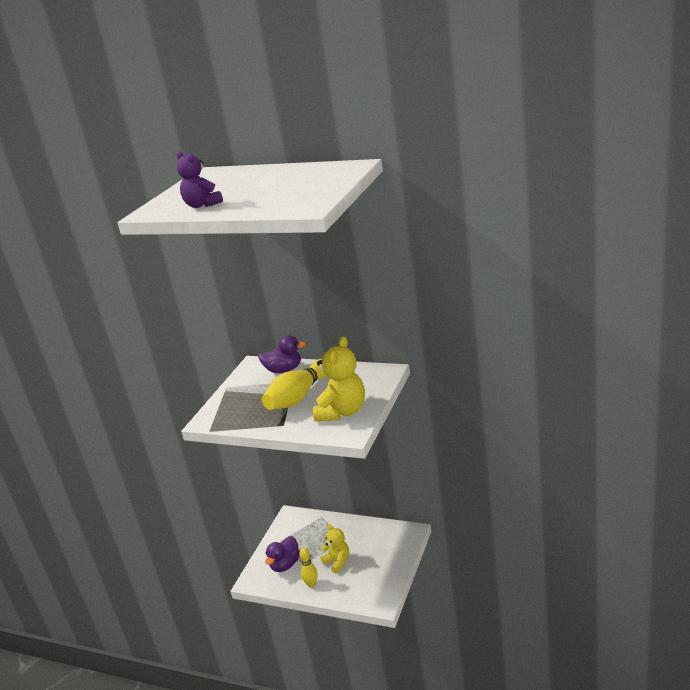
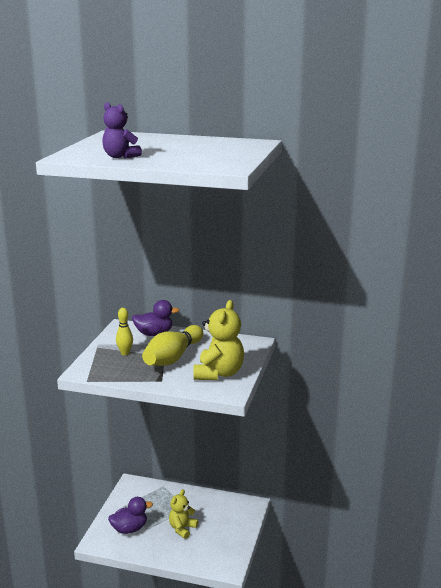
camera: 10 degrees left, 5 degrees down
(285, 565) = (129, 529): purple duck -> purple duck turned 135 degrees counterclockwise
(311, 584) = (157, 548): yellow bowling pin -> yellow bowling pin (125, 353)
(337, 562) = (182, 529): yellow teddy bear -> yellow teddy bear turned 105 degrees counterclockwise

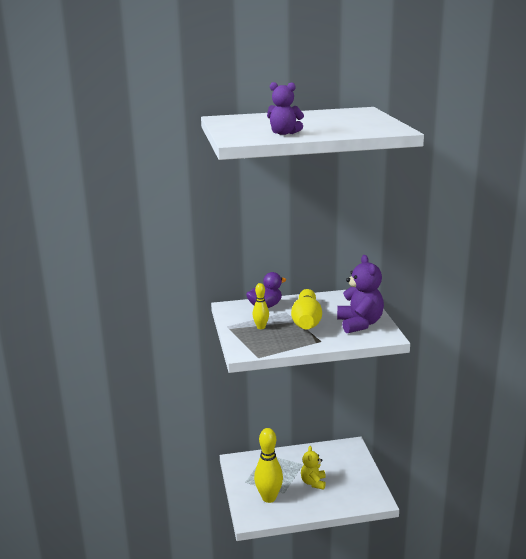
camera: 25 degrees left, 0 degrees up
(129, 529) = (269, 498): purple duck -> yellow bowling pin
(218, 373) = (359, 324): yellow teddy bear -> purple teddy bear

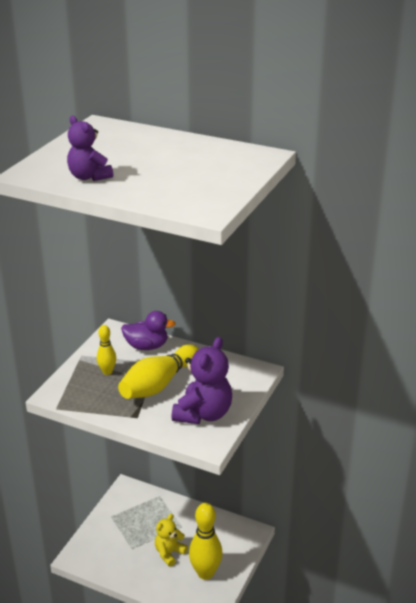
camera: 35 degrees right, 10 degrees up
(269, 498) = (113, 545): yellow bowling pin -> yellow bowling pin (205, 573)

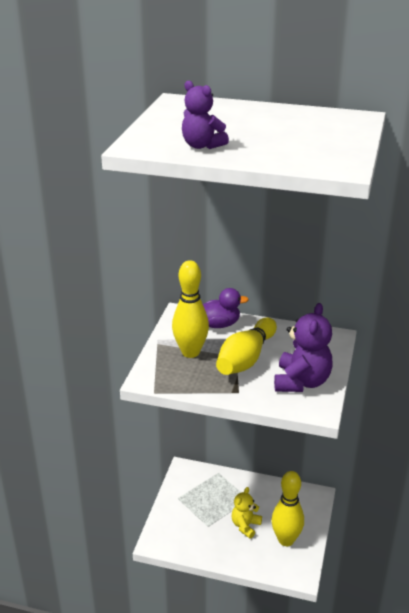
camera: 10 degrees left, 0 degrees up
(107, 372) = (190, 352): yellow bowling pin -> yellow bowling pin, size x1.86

